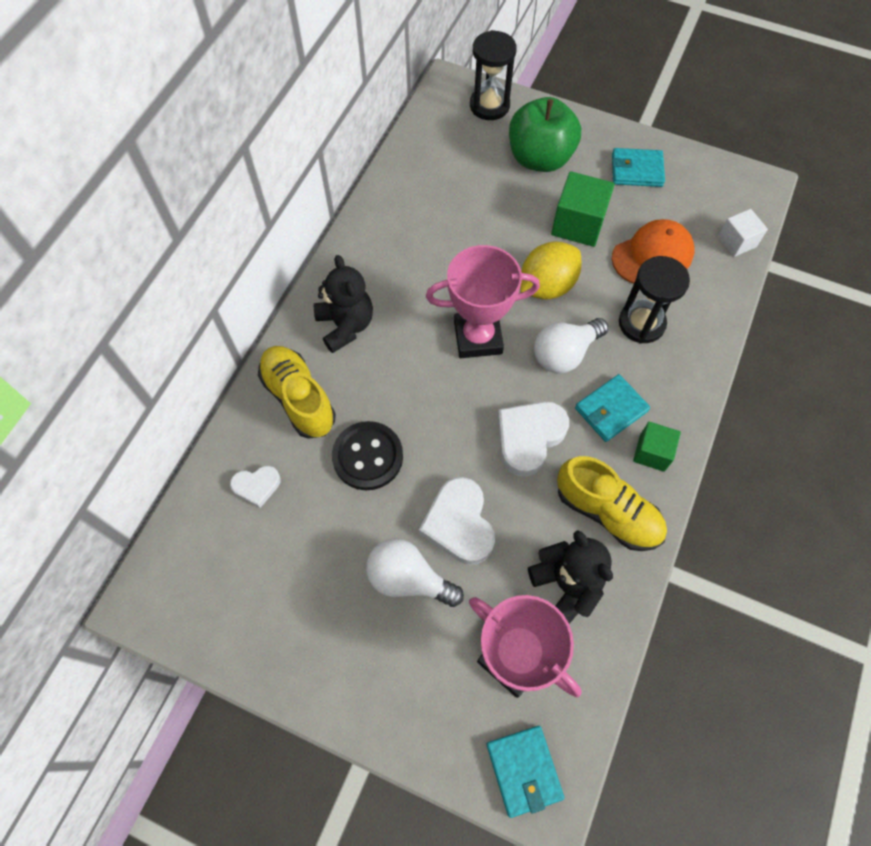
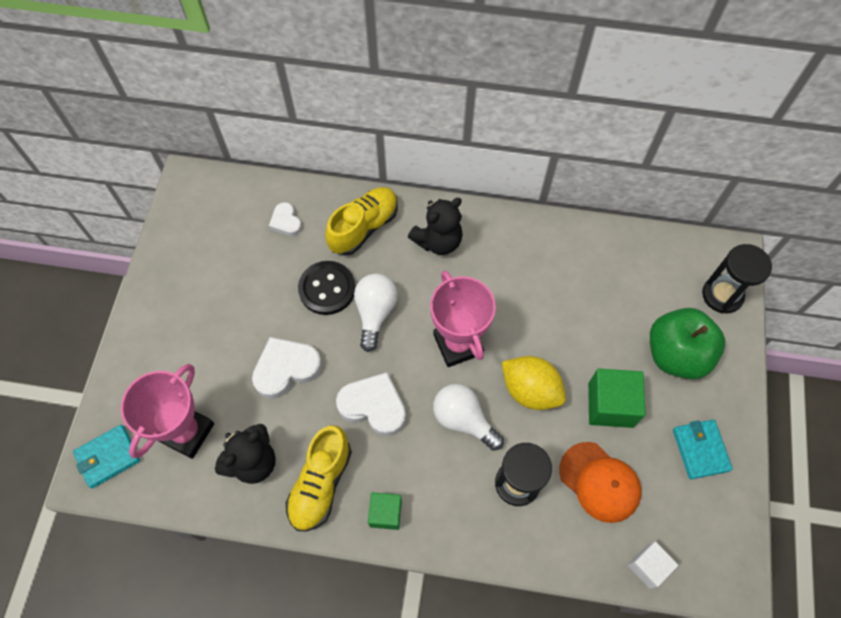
camera: 75 degrees right, 0 degrees up
(408, 579) = (235, 343): white light bulb -> white light bulb (375, 313)
(611, 410) = (418, 470): turquoise wallet -> none

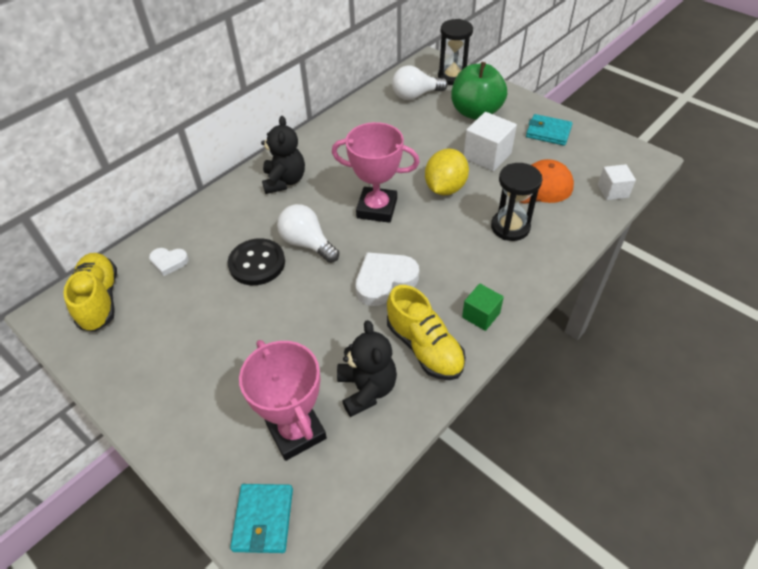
camera: 55 degrees left, 15 degrees down
(286, 369) = (302, 324): white heart -> none
(364, 227) = (228, 216): yellow shoe -> yellow shoe (100, 300)
(463, 420) = (439, 233): white light bulb -> white light bulb (415, 95)
(530, 390) = (445, 188): yellow lemon -> yellow lemon turned 45 degrees counterclockwise
(610, 405) = (487, 156): green cube -> white cube

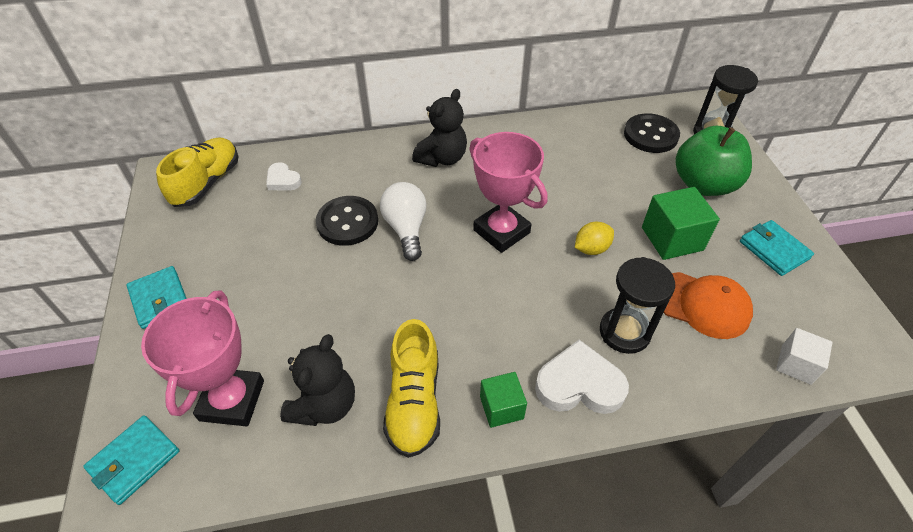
camera: 35 degrees right, 0 degrees up
(157, 406) = (160, 299): none -> turquoise wallet
(384, 281) = (441, 309): white heart -> white heart (579, 384)
(415, 95) = (650, 135): white light bulb -> black button
(445, 188) = (591, 249): yellow lemon -> yellow lemon, size x0.62
(487, 156) = (672, 239): white cube -> green cube

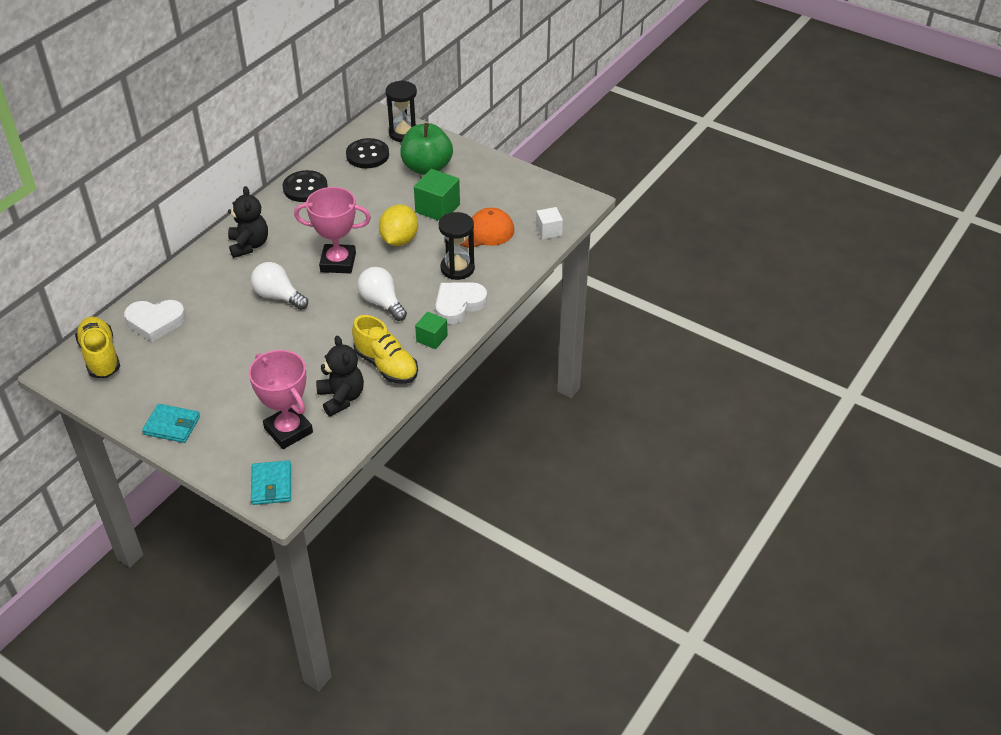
camera: 45 degrees left, 5 degrees down
(283, 180) = (155, 322): white heart -> white heart, size x1.74
(347, 222) = (235, 316): black button -> black button (305, 188)
(495, 313) = (382, 303): none -> white light bulb
(591, 249) = (399, 240): yellow lemon -> yellow lemon, size x1.62
(774, 250) = (495, 182): turquoise wallet -> none

